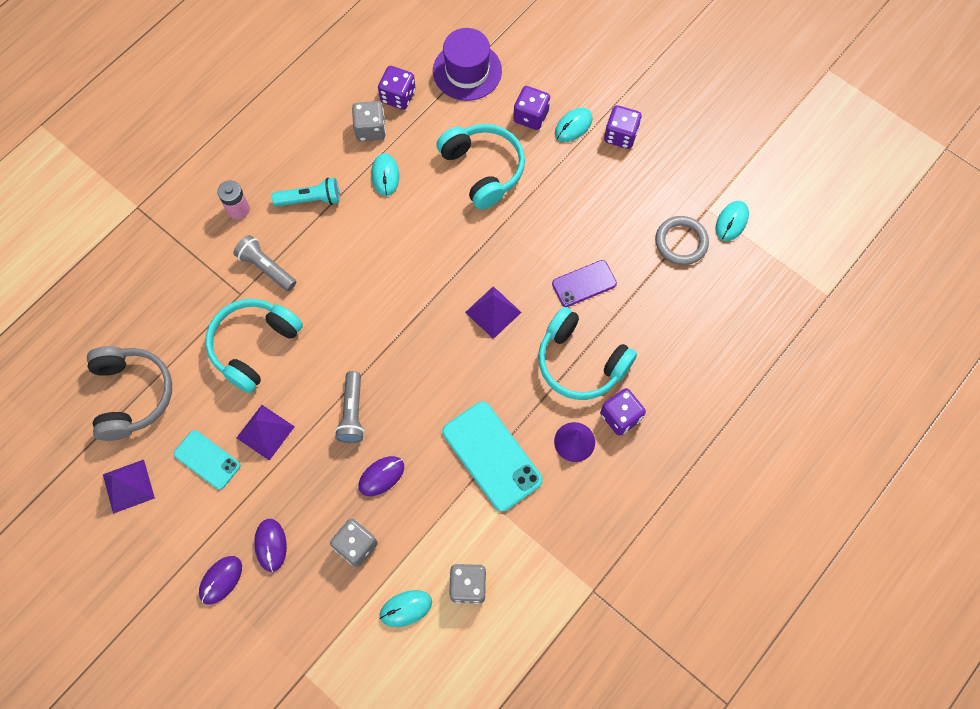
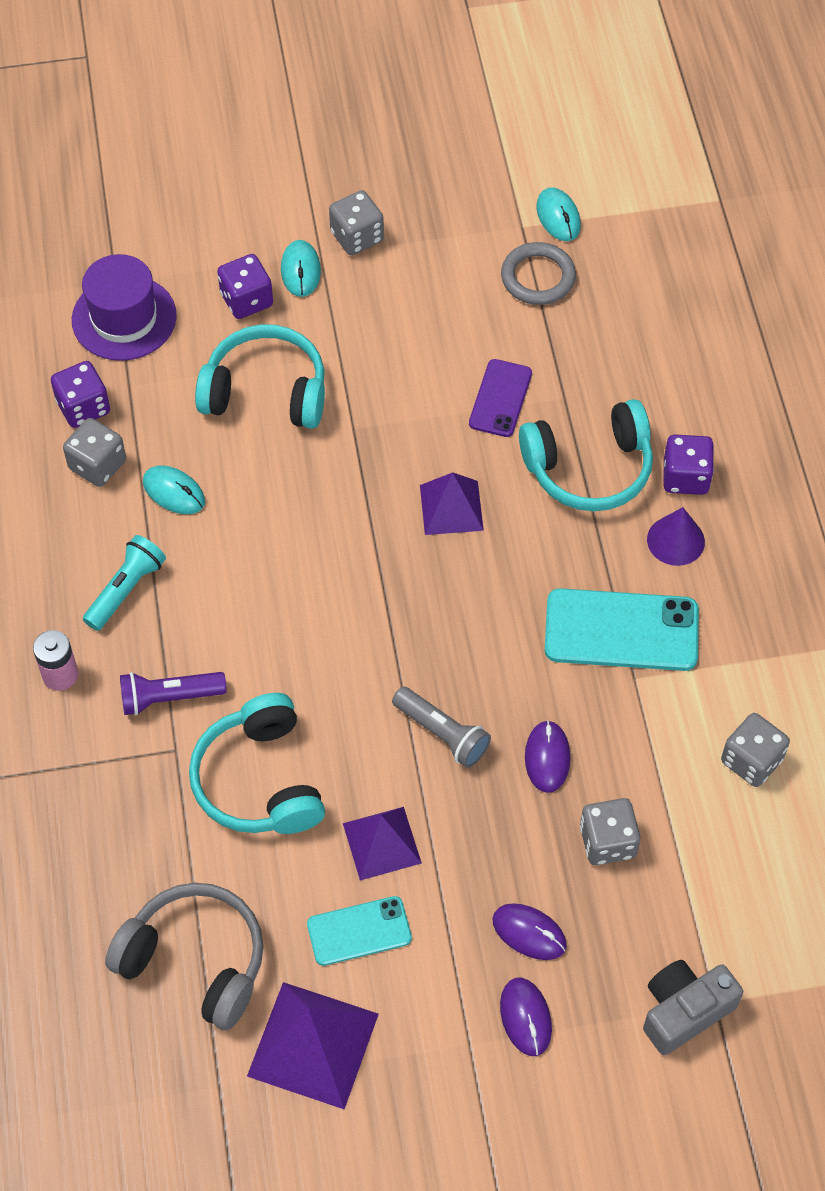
camera: 50 degrees left, 10 degrees down
(128, 486) = (313, 1044): purple pyramid -> purple pyramid, size x1.53
(266, 268) = (169, 697): grey flashlight -> purple flashlight
(286, 661) = (684, 1011): none -> grey camera
(406, 608) = (725, 842): turquoise mouse -> none
(620, 135) = (357, 237): purple dice -> grey dice

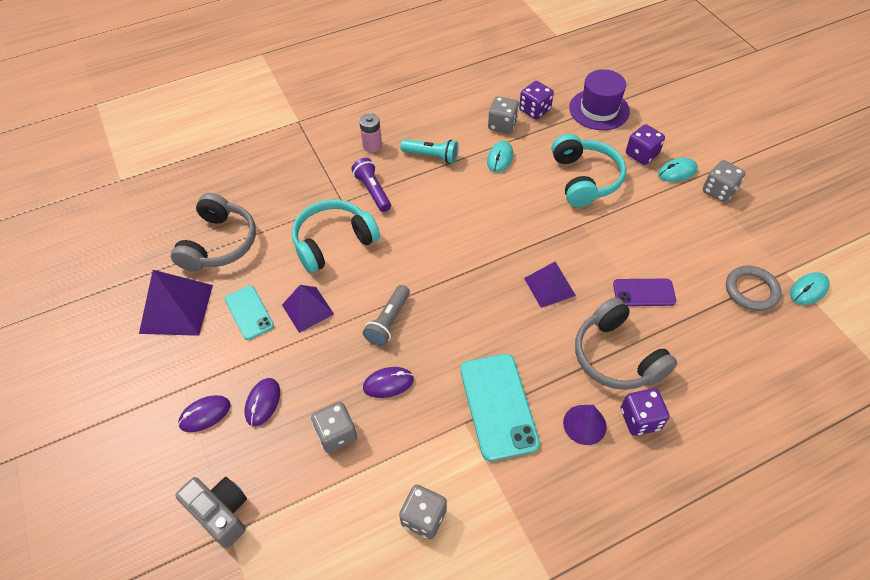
camera: 75 degrees right, 5 degrees down
(589, 468) = (616, 356): turquoise headphones -> grey headphones

